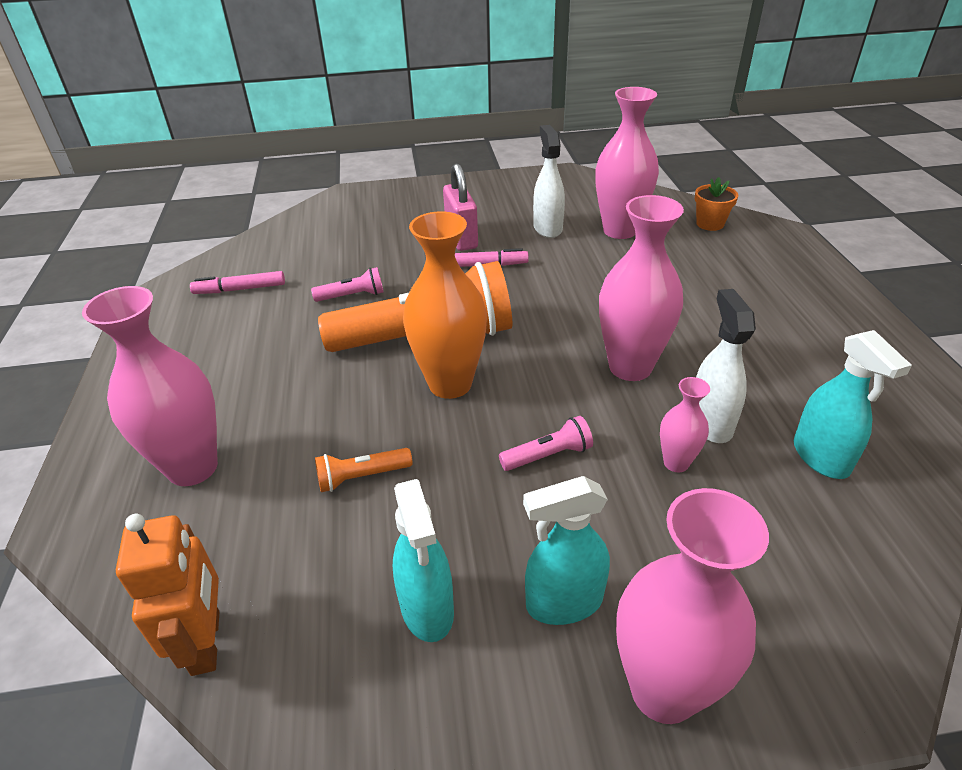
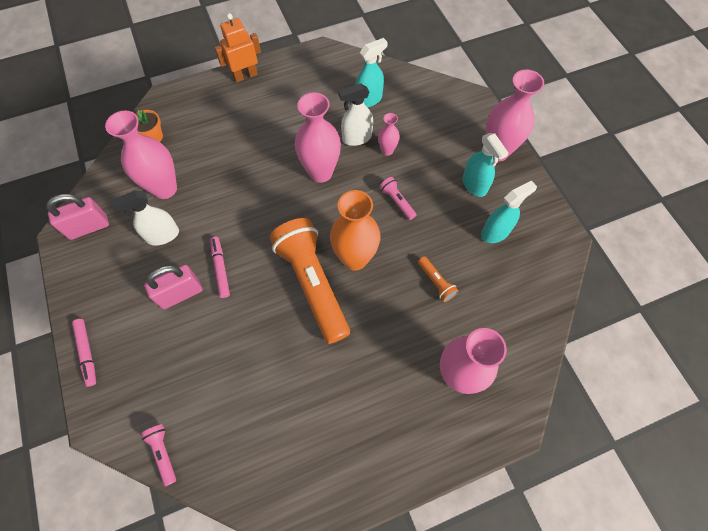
camera: 105 degrees left, 25 degrees up
(207, 642) = (543, 312): orange robot -> orange robot (245, 75)
(240, 289) = (275, 445): pink marker -> pink marker (87, 353)
(352, 296) = (272, 349): pink flashlight -> pink flashlight (163, 453)
(573, 186) = (88, 227): none -> pink padlock

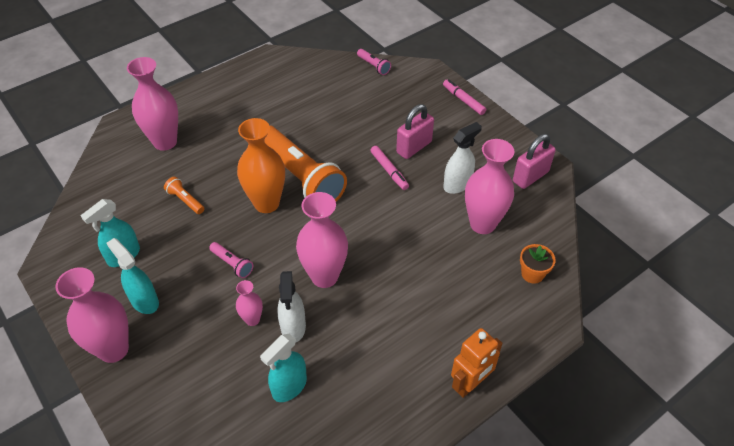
camera: 165 degrees right, 15 degrees down
(356, 138) = (293, 327): white spray bottle -> white spray bottle turned 120 degrees clockwise

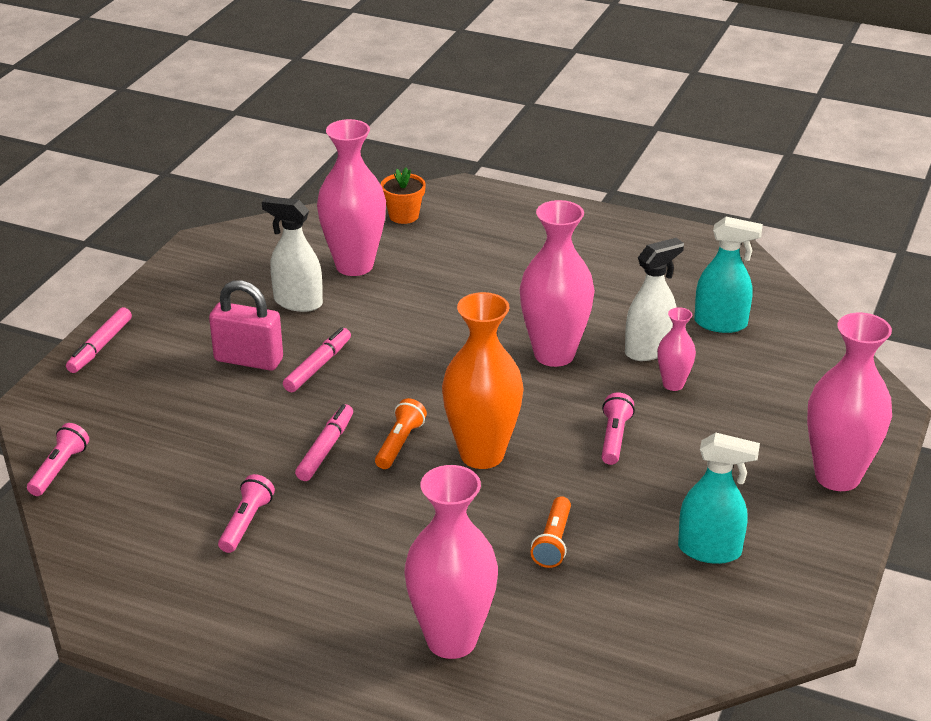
camera: 120 degrees left, 15 degrees down
(144, 301) = (750, 488): turquoise spray bottle -> none
(290, 108) = (246, 523): none -> pink flashlight
(301, 176) = (399, 443): orange flashlight -> orange flashlight, size x0.41
(319, 149) = (325, 449): none -> pink marker
(470, 384) = (588, 218): orange robot -> none
(530, 177) = (235, 252): pink padlock -> none

